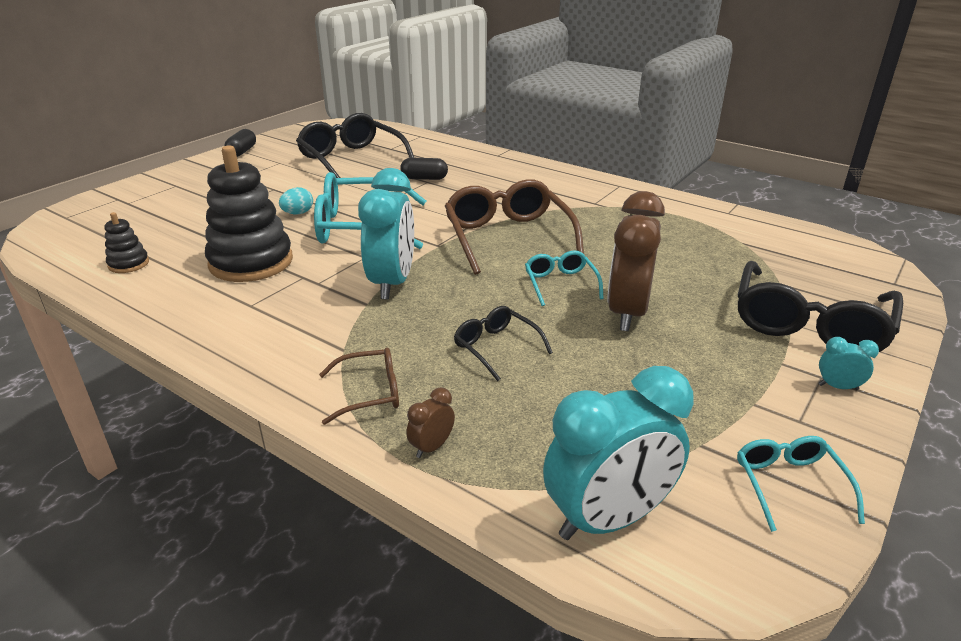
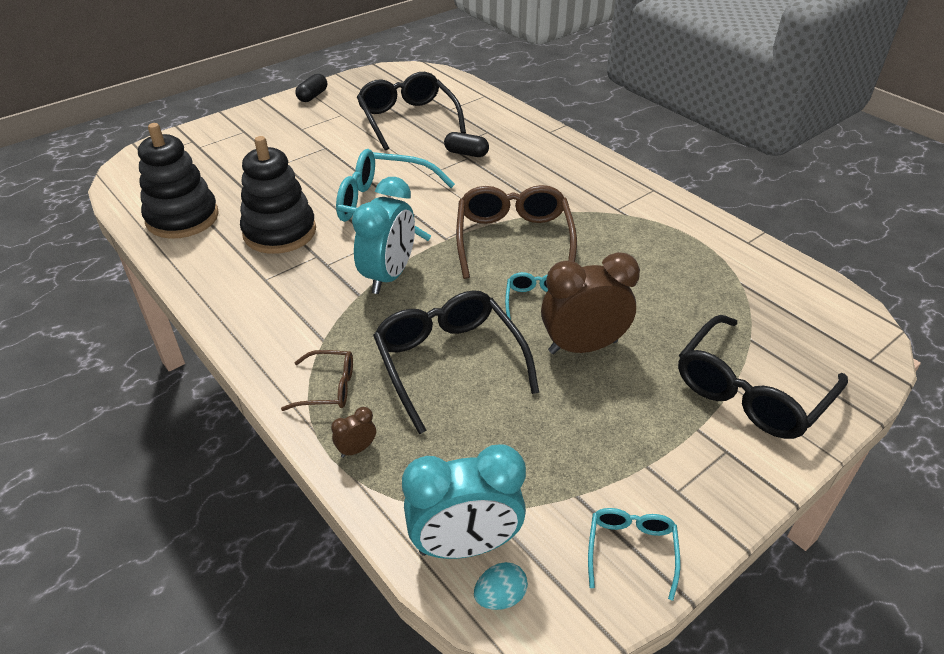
camera: 15 degrees right, 10 degrees up
(128, 264) = (182, 218): black stacking toy -> black stacking toy, size x2.15
(298, 213) = (337, 181): turquoise egg -> turquoise egg (500, 597)
(496, 347) = (449, 362): black glasses -> black glasses, size x1.95
(627, 313) = (583, 346): brown clock -> brown clock turned 45 degrees clockwise
(838, 387) = (735, 465): turquoise clock -> none

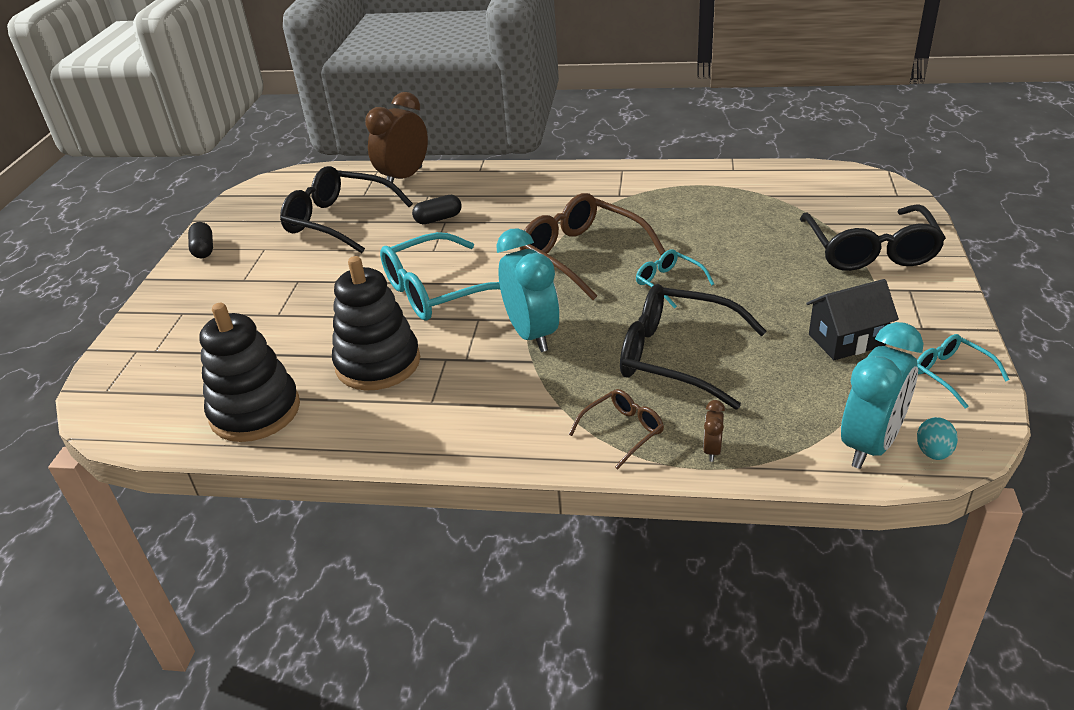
camera: 40 degrees left, 5 degrees down
(583, 346) = (742, 289): brown clock -> brown clock (404, 178)
(593, 449) = (846, 340): none -> black house

